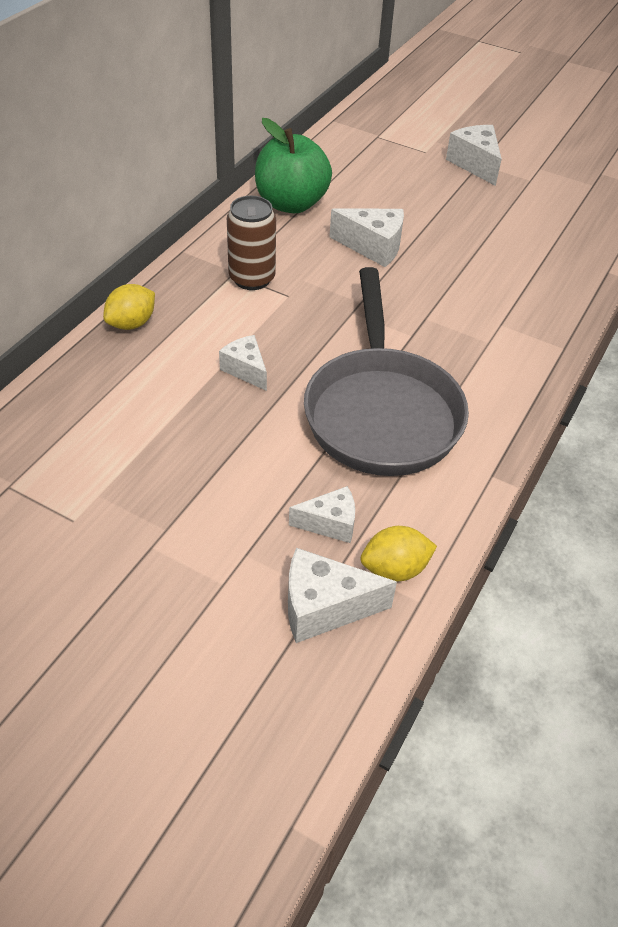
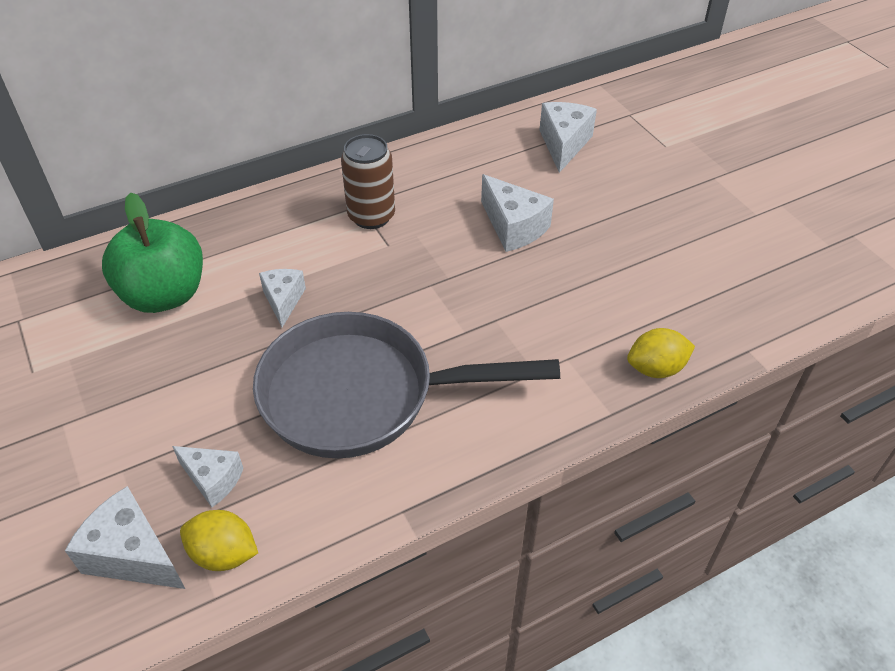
camera: 35 degrees right, 0 degrees up
(132, 323) = (234, 219): yellow lemon -> yellow lemon (656, 368)
(291, 204) = (477, 156): green apple -> green apple (164, 295)
(381, 412) = (361, 395): grey pan -> grey pan turned 60 degrees clockwise
(475, 164) = (708, 176): white cheese -> white cheese (564, 144)

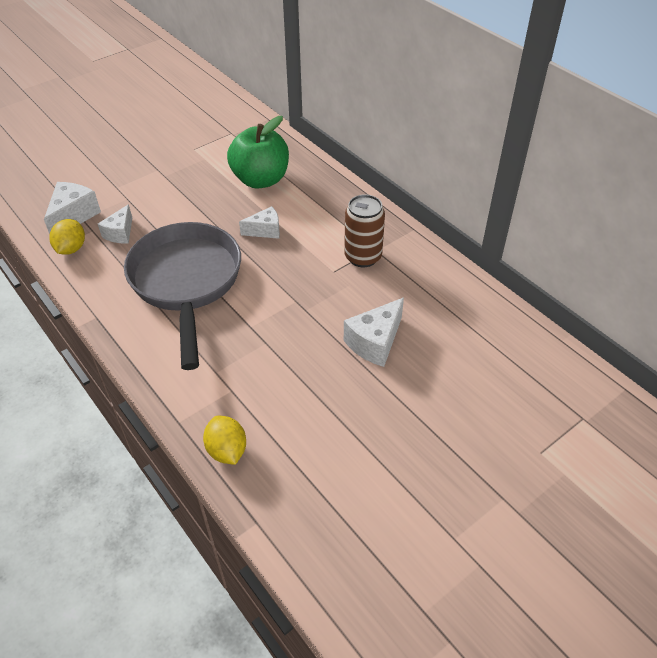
camera: 80 degrees right, 0 degrees up
(564, 144) = (505, 367): white cheese -> none

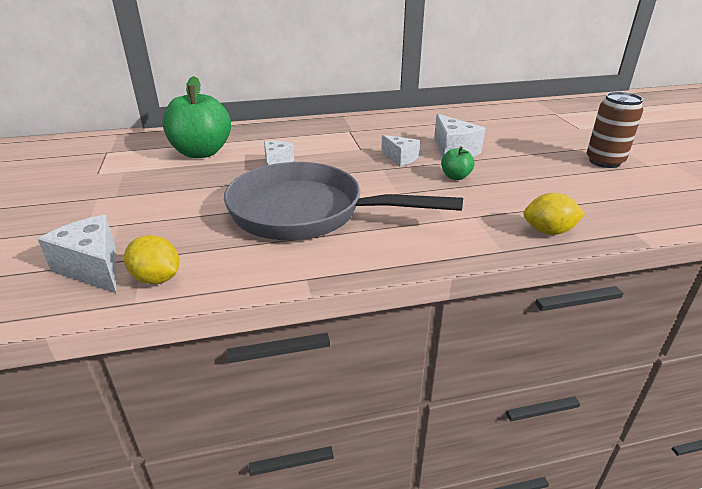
camera: 65 degrees left, 15 degrees down
(120, 233) = (175, 238): white cheese -> white cheese (400, 158)
(308, 359) = (455, 177): none -> green apple
(363, 257) = (355, 136): brown can -> brown can (604, 161)

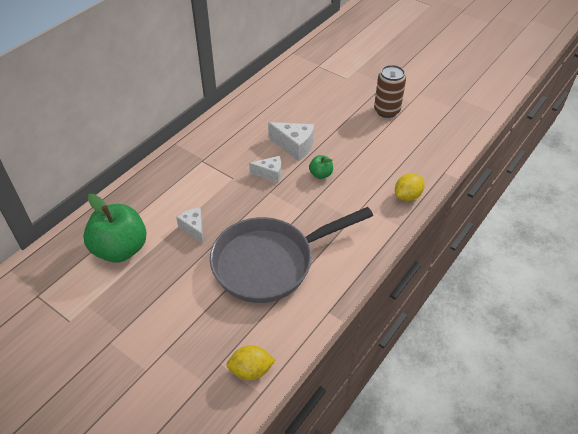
camera: 40 degrees left, 15 degrees up
(93, 268) = (202, 391): white cheese -> none

